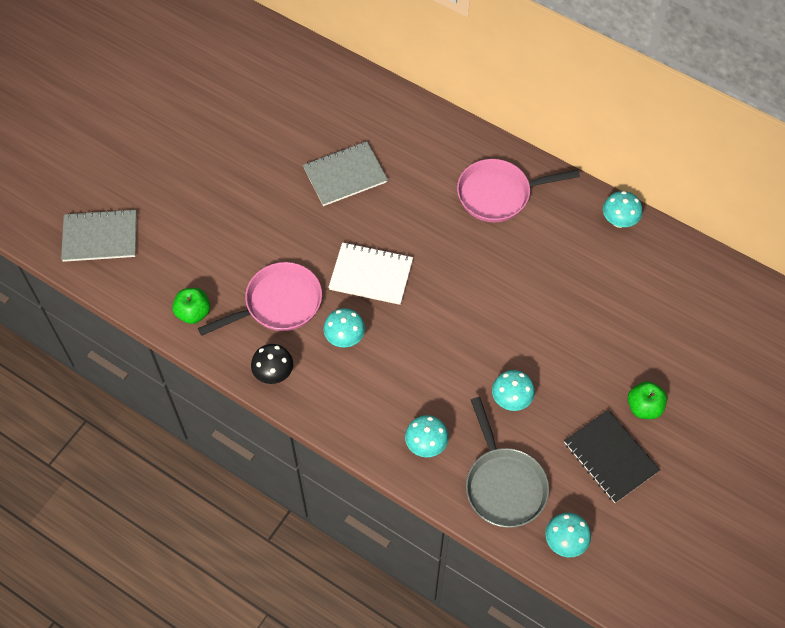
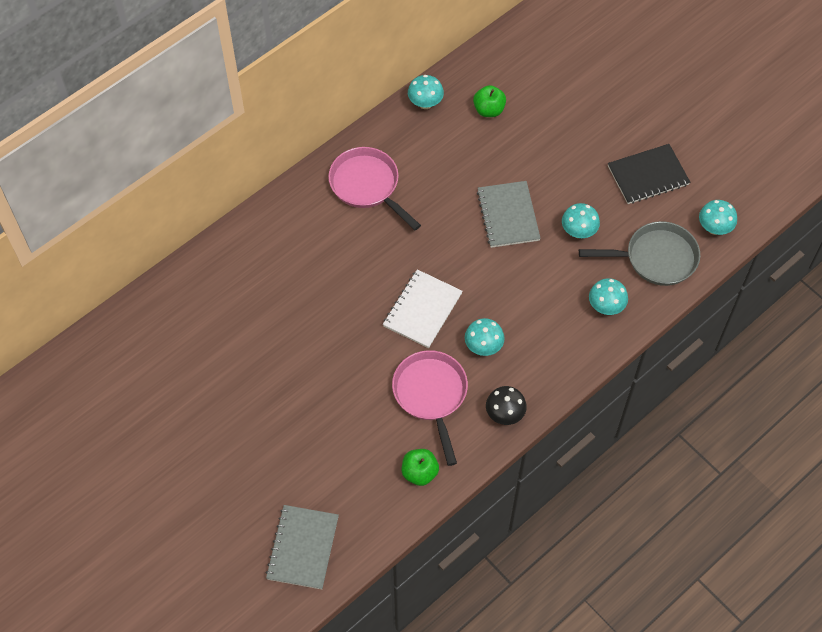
camera: 75 degrees left, 0 degrees up
(345, 175) = (303, 306): grey notebook -> grey notebook (508, 215)
(498, 194) = (367, 186): pink pan -> pink pan turned 135 degrees clockwise
(644, 407) = (609, 139): green apple -> green apple (489, 110)

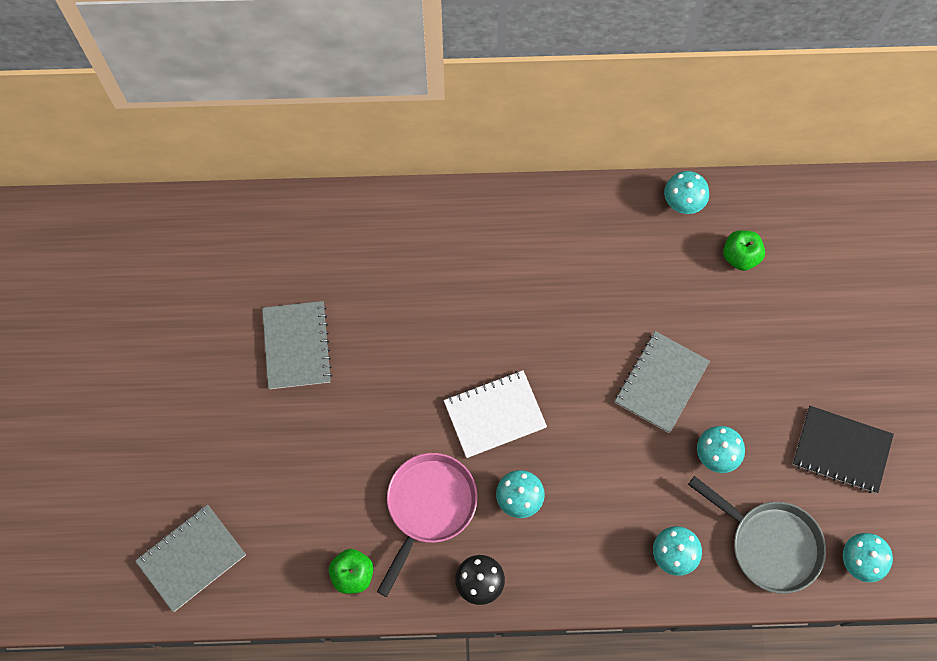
camera: 40 degrees right, 10 degrees up
(253, 365) = (297, 346): none -> grey notebook
(367, 186) = (552, 247): pink pan -> none

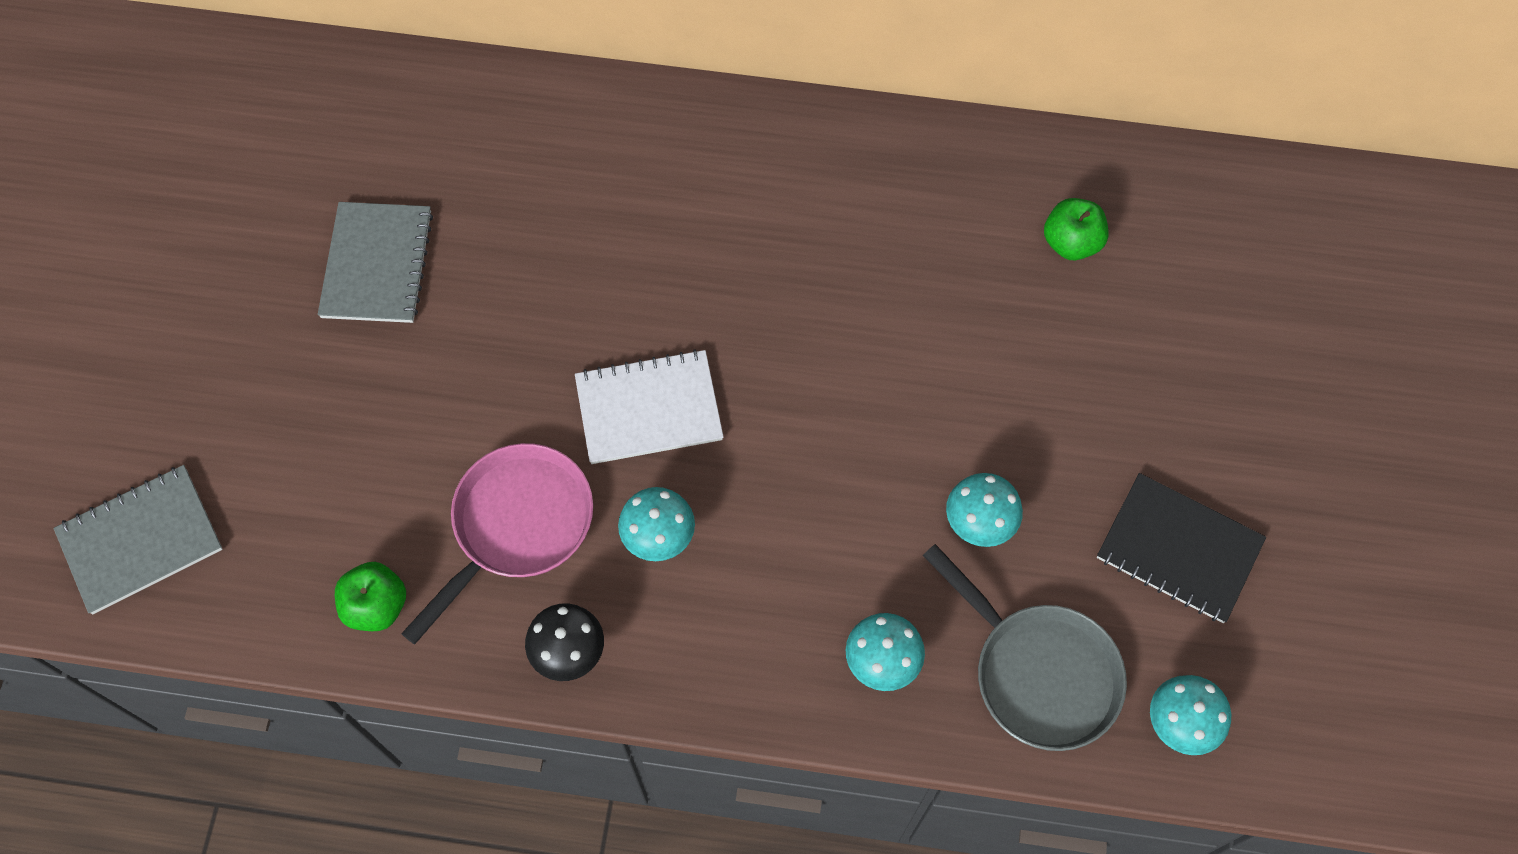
camera: 10 degrees right, 5 degrees down
(661, 382) = (914, 404): grey notebook -> none
(683, 202) = (998, 154): turquoise mushroom -> none

